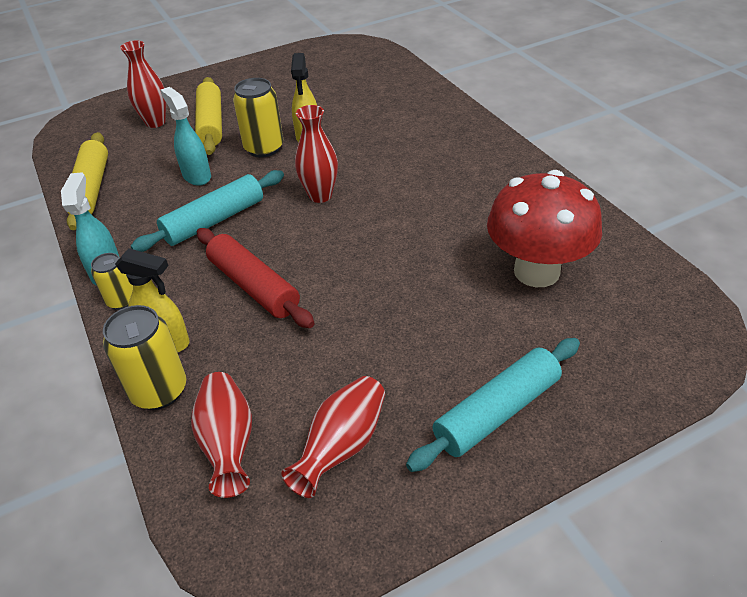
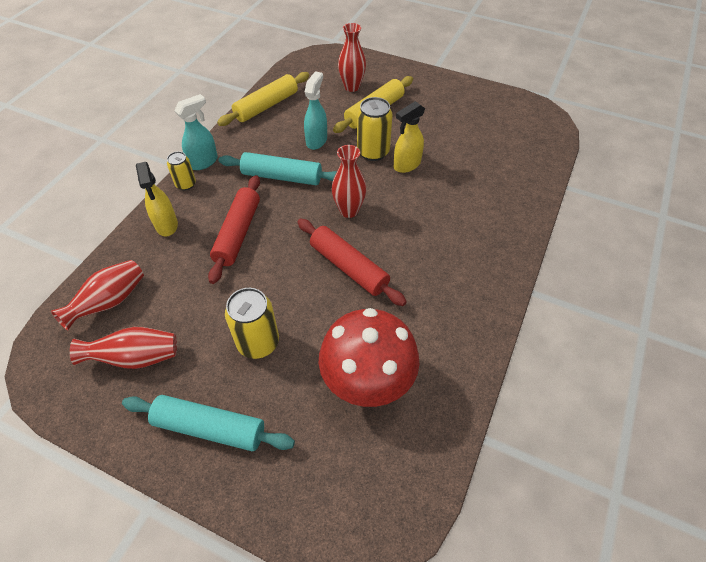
camera: 50 degrees right, 10 degrees up
(159, 391) = (130, 247): yellow can -> yellow can (258, 342)
(391, 226) = (349, 267): none -> red rolling pin

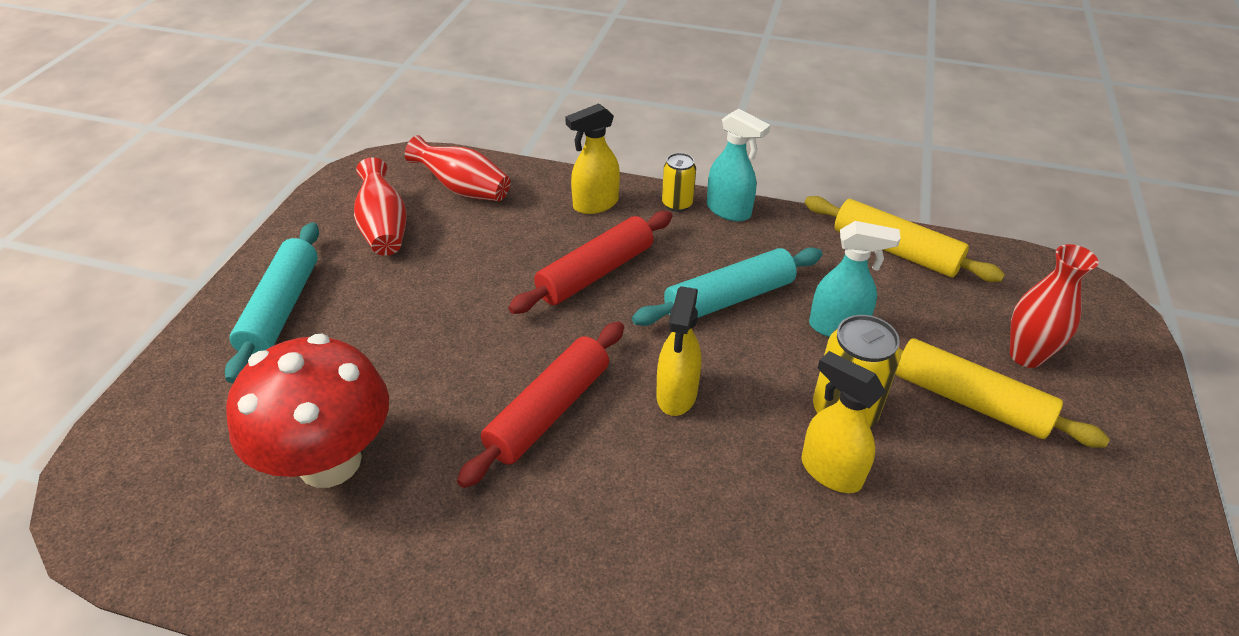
camera: 80 degrees right, 10 degrees down
(237, 233) = (595, 272): red rolling pin -> red rolling pin turned 45 degrees counterclockwise
(258, 342) = (402, 329): yellow can -> none
(282, 177) = (728, 298): turquoise rolling pin -> turquoise rolling pin turned 60 degrees clockwise
(349, 211) = (676, 395): red vase -> yellow spray bottle

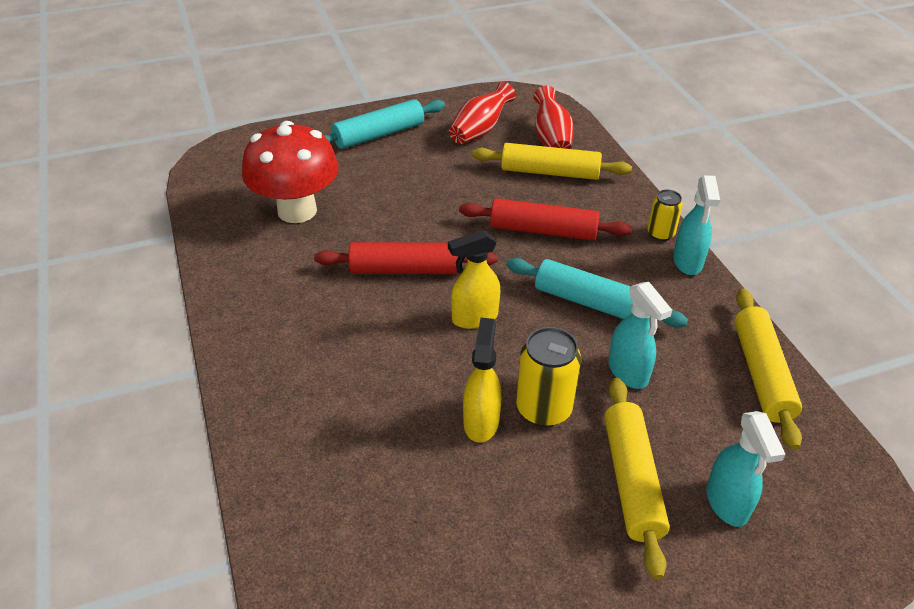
camera: 55 degrees right, 0 degrees up
(513, 220) = (549, 172): none -> yellow rolling pin
(595, 204) = (609, 197): yellow spray bottle -> none
(1026, 356) = (727, 503): red vase -> turquoise spray bottle

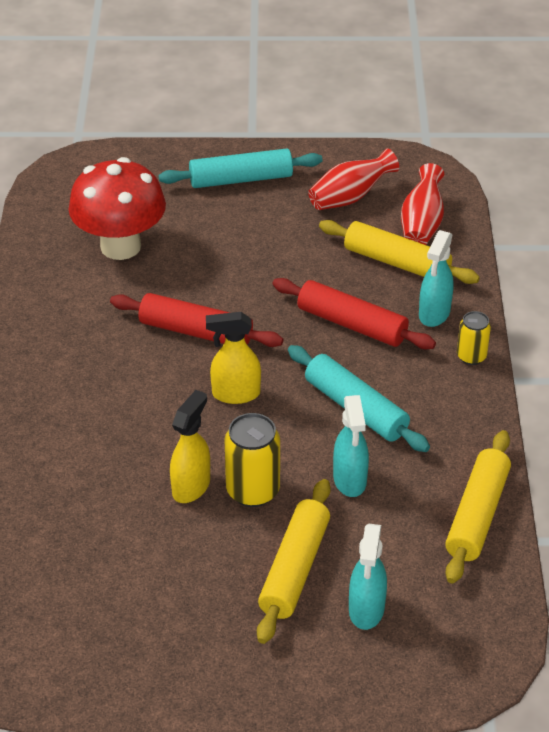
camera: 20 degrees right, 0 degrees up
(687, 262) = (479, 392): turquoise spray bottle -> turquoise spray bottle (434, 314)

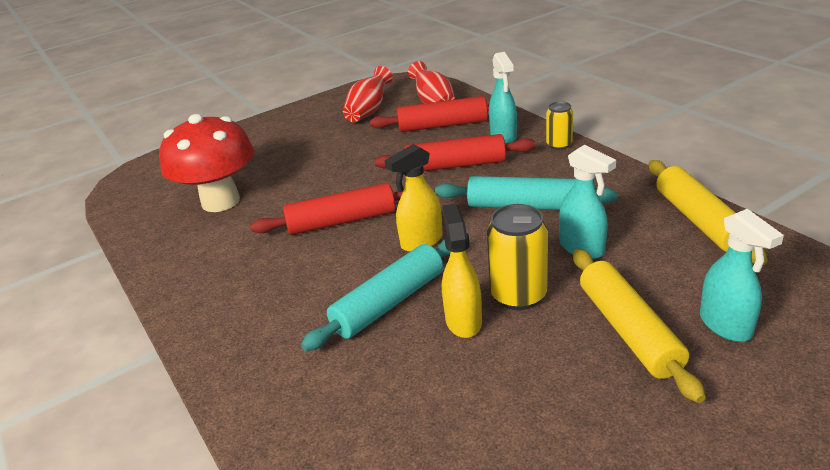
camera: 30 degrees left, 10 degrees down
(241, 179) = (279, 132): turquoise rolling pin -> turquoise rolling pin (389, 303)
(396, 263) = (442, 125): yellow rolling pin -> red rolling pin

